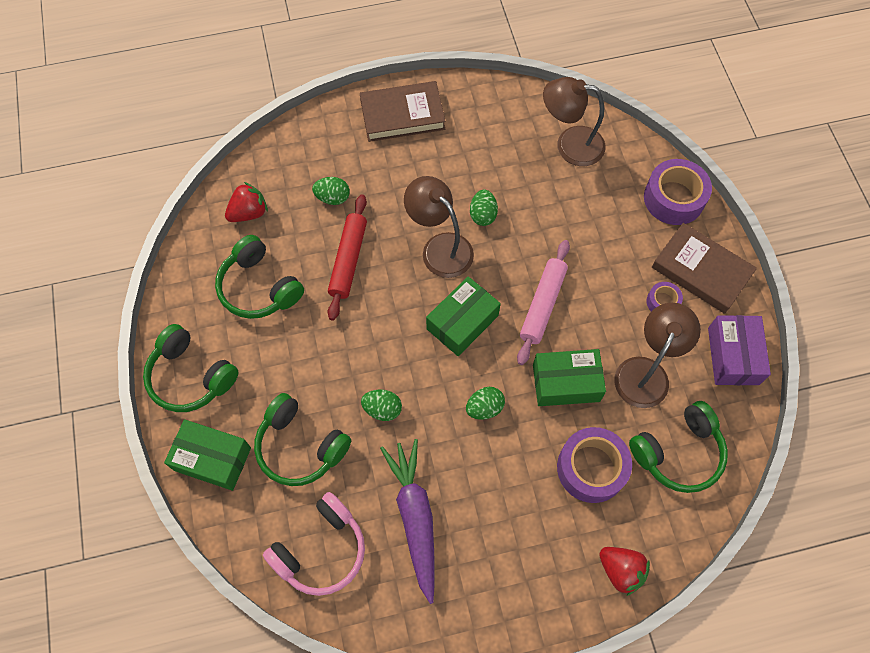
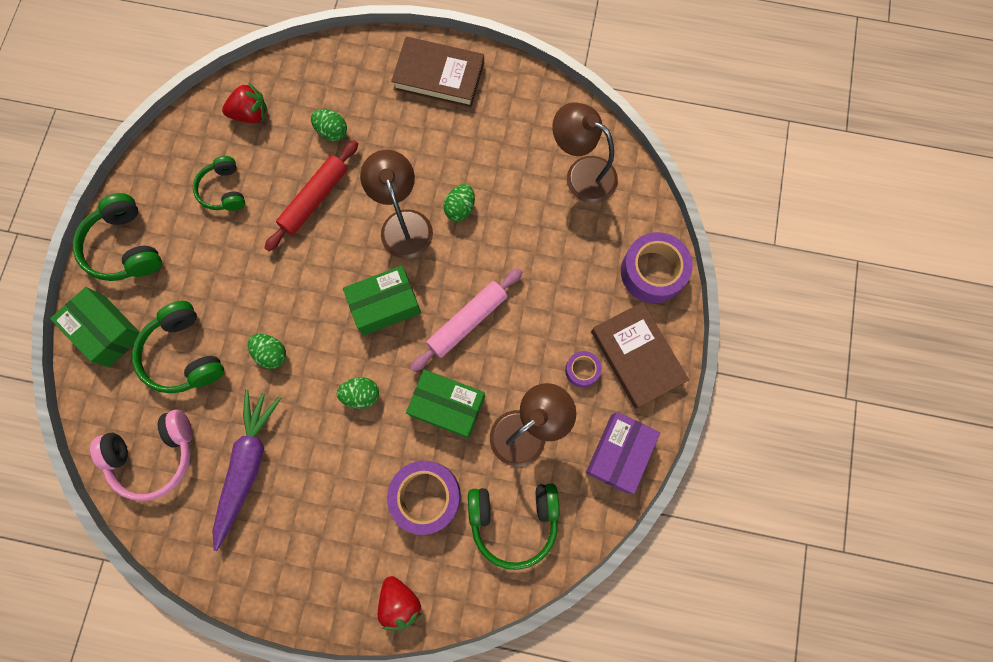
camera: 25 degrees right, 10 degrees up
(259, 287) = (224, 190): green headphones -> green headphones, size x0.65

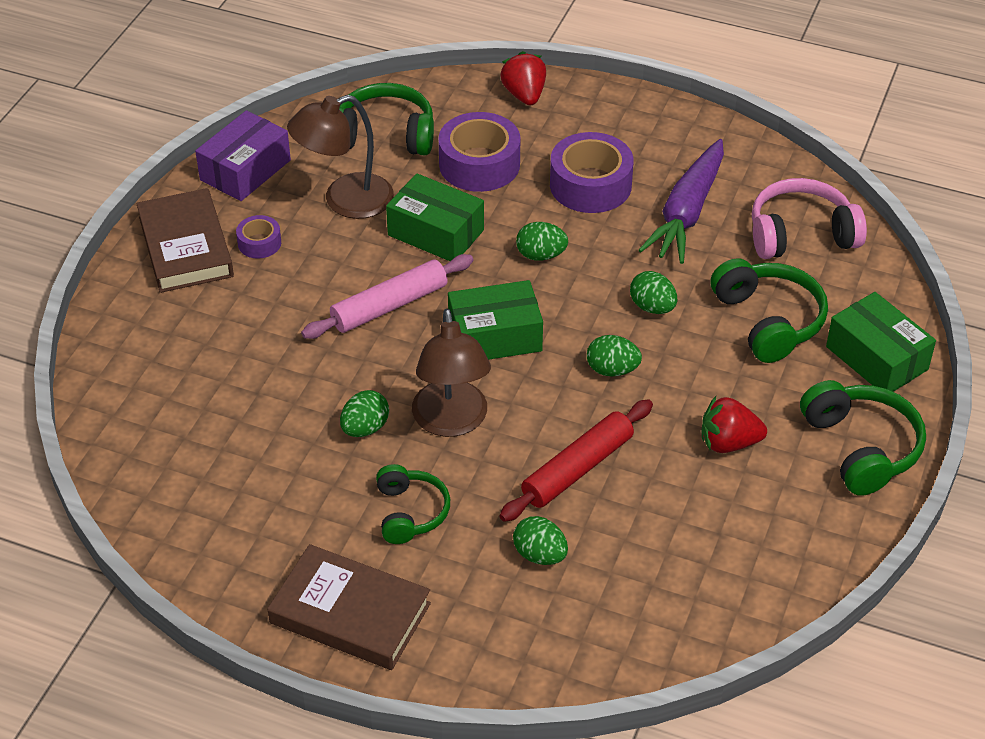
camera: 170 degrees left, 30 degrees down
(224, 190) = (715, 499): green headphones -> green headphones (410, 512)
(251, 114) = (670, 599): red strawberry -> red strawberry (728, 443)
(298, 287) = (612, 370): none -> green egg
(582, 173) = (173, 446): brown lamp -> none
(652, 272) = (126, 323): purple tape -> purple tape (590, 185)

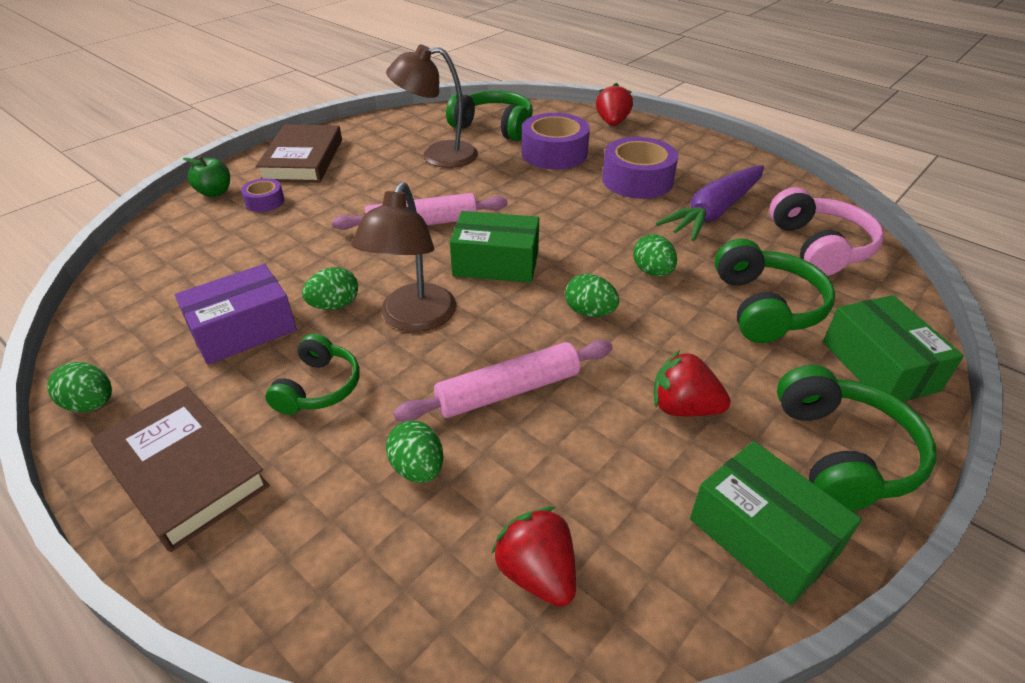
camera: 20 degrees right, 5 degrees down
(119, 322) = (215, 192): none -> green apple
(245, 170) = (381, 128): purple box -> purple box (243, 330)
(259, 243) = (356, 167): purple tape -> purple tape (265, 202)
(436, 232) = (493, 186): green box -> green box (763, 536)
(541, 255) = (570, 216): green egg -> green egg (91, 404)
(577, 469) = (508, 391): red rolling pin -> pink rolling pin
(670, 601) = (537, 573): none -> red strawberry
(801, 234) = (819, 247): pink headphones -> pink headphones turned 75 degrees clockwise

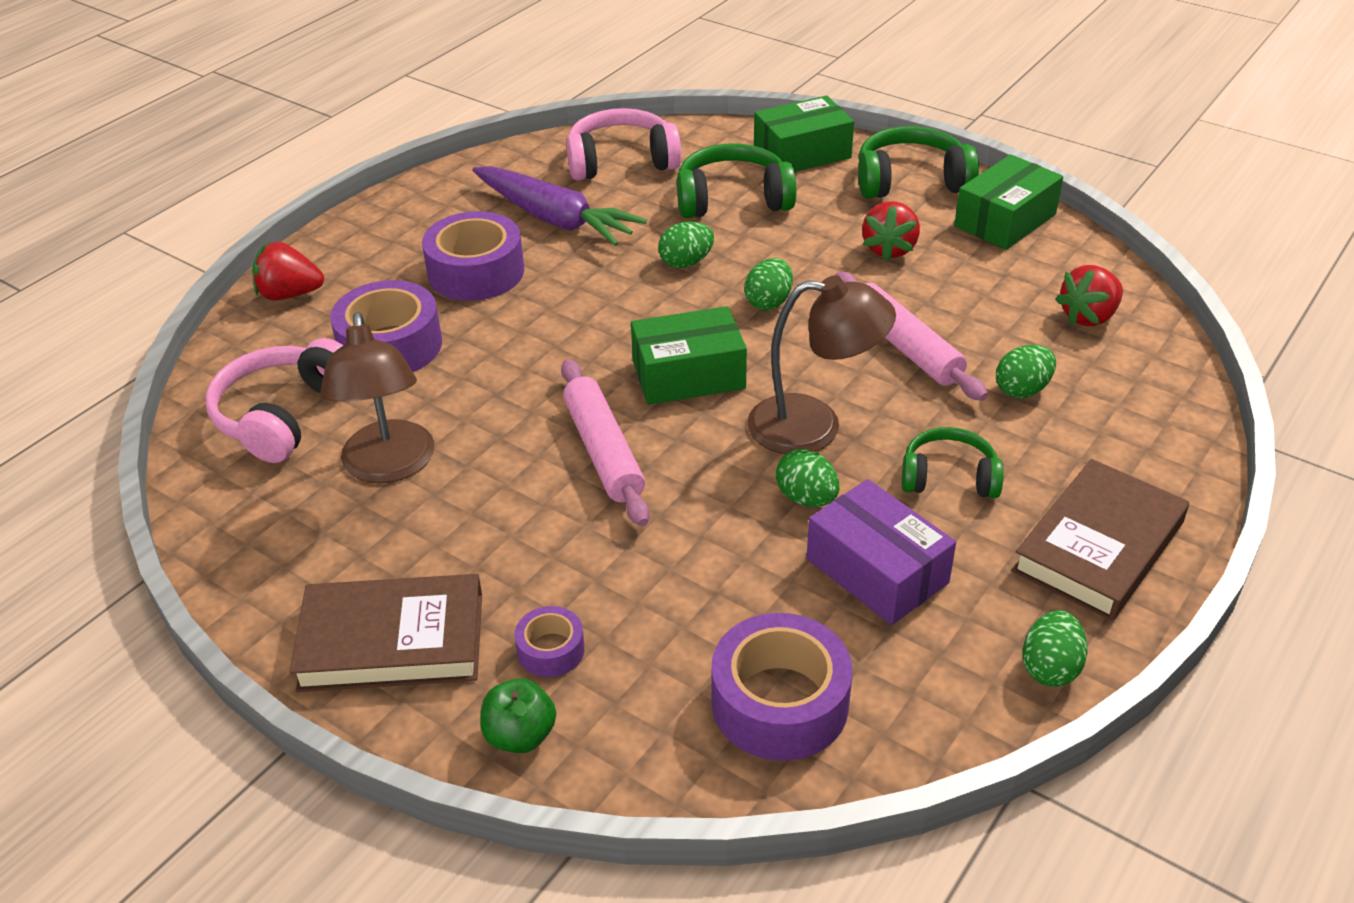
camera: 95 degrees left, 0 degrees up
(167, 274) = (779, 703): none -> purple tape
(494, 127) = (284, 415): green headphones -> pink headphones
(496, 263) = (688, 375): green box -> green box turned 75 degrees clockwise

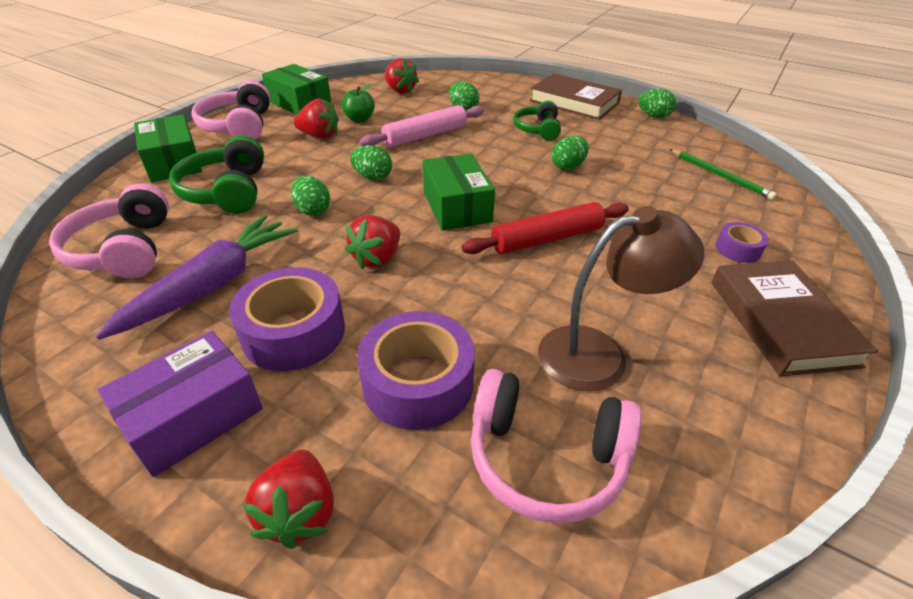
camera: 95 degrees left, 0 degrees up
(520, 735) = (808, 256): green apple -> green apple (359, 119)
(582, 314) = (377, 258): none -> red strawberry
(603, 451) = (547, 239): pink rolling pin -> red rolling pin
(779, 703) = (720, 176): purple tape -> green pencil
(814, 426) = (504, 163): brown lamp -> none
(876, 571) = (615, 150): purple box -> purple box (193, 417)
(911, 181) = (239, 126): green headphones -> pink headphones

